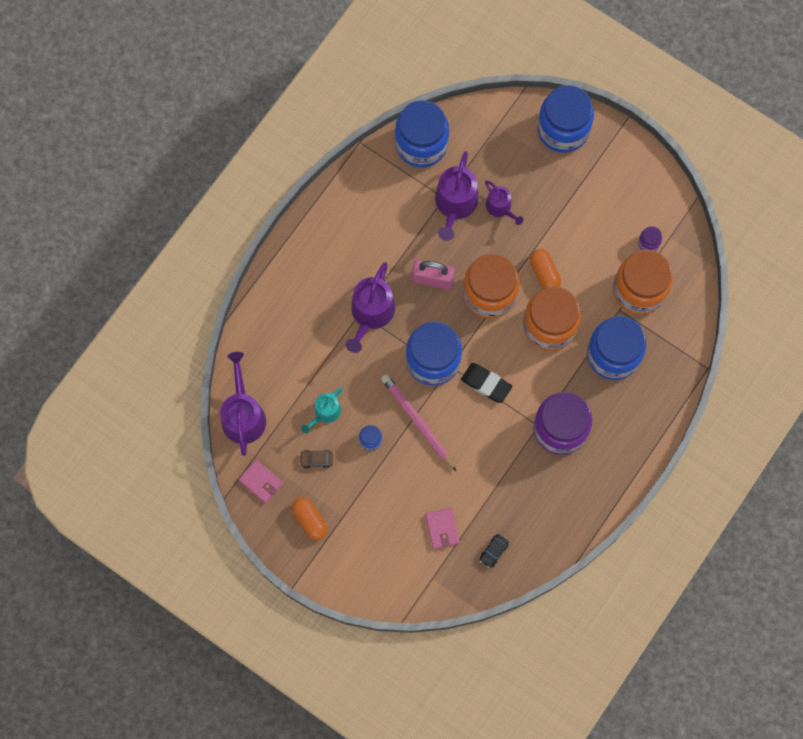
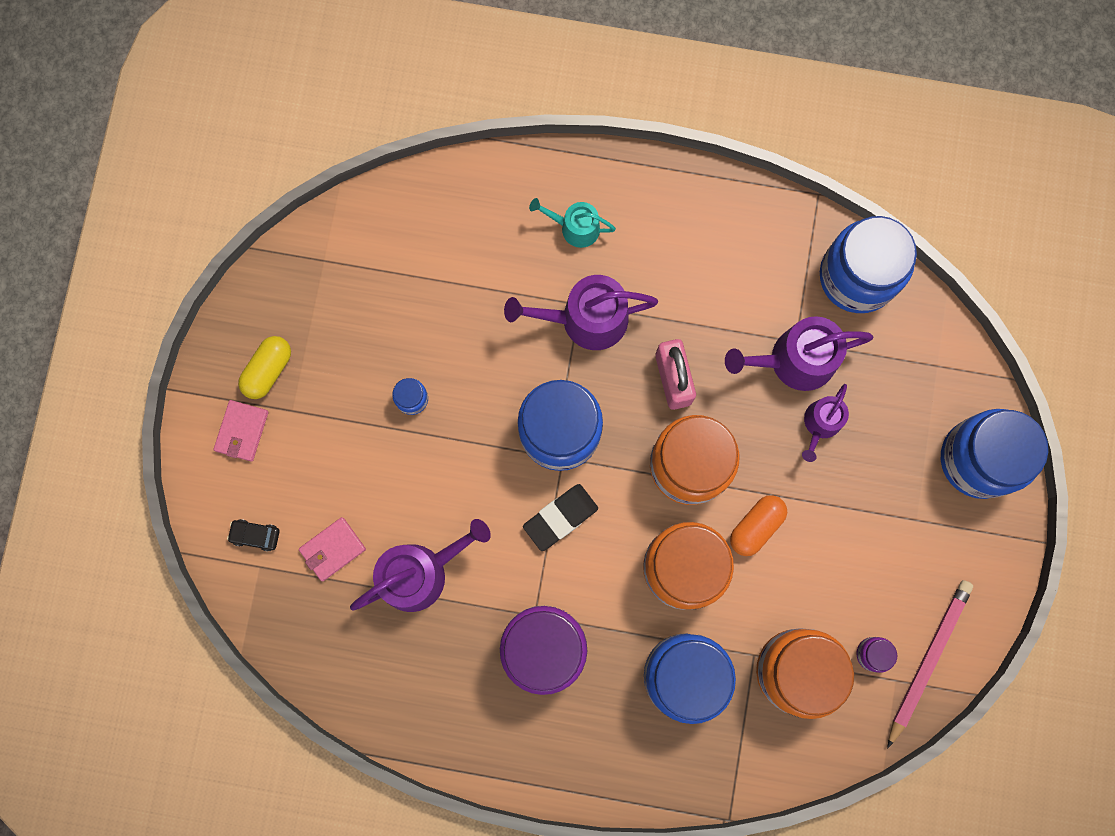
camera: 65 degrees right, 5 degrees up
(243, 415) = (370, 219): purple watering can -> purple watering can (420, 572)
(261, 481) = (292, 284): pink wallet -> pink wallet (242, 431)
(310, 520) = (268, 370): orange capsule -> yellow capsule
(316, 459) = (353, 341): brown car -> none
(325, 413) = (421, 323): turquoise watering can -> turquoise watering can (575, 228)
(417, 422) = (465, 449): pink pencil -> pink pencil (928, 659)
(486, 384) = (560, 517): black eraser -> black eraser turned 45 degrees clockwise
(493, 551) = (331, 633): black car -> black car (255, 535)

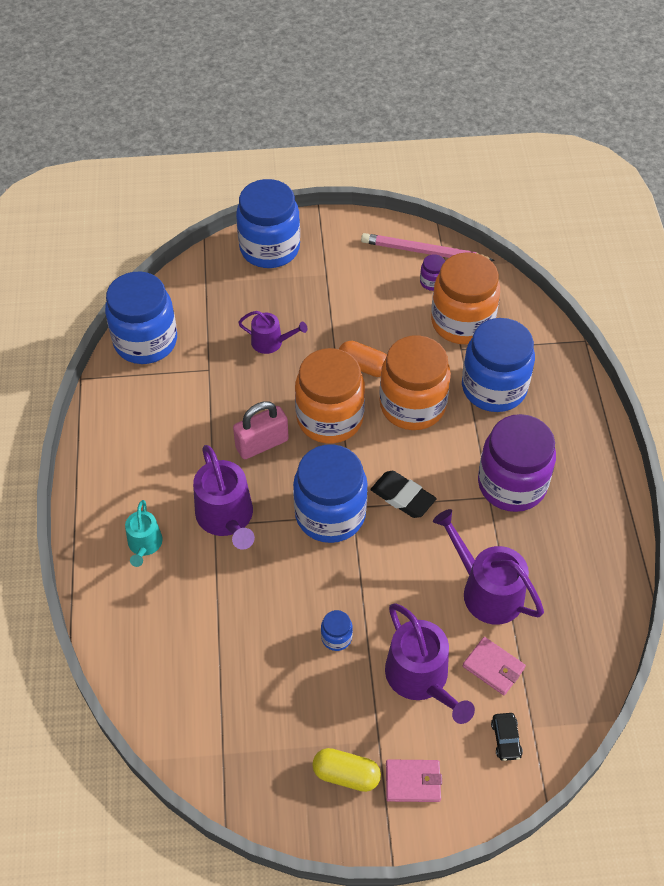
camera: 105 degrees left, 25 degrees down
(794, 360) = (224, 368): purple watering can -> purple watering can (421, 678)

